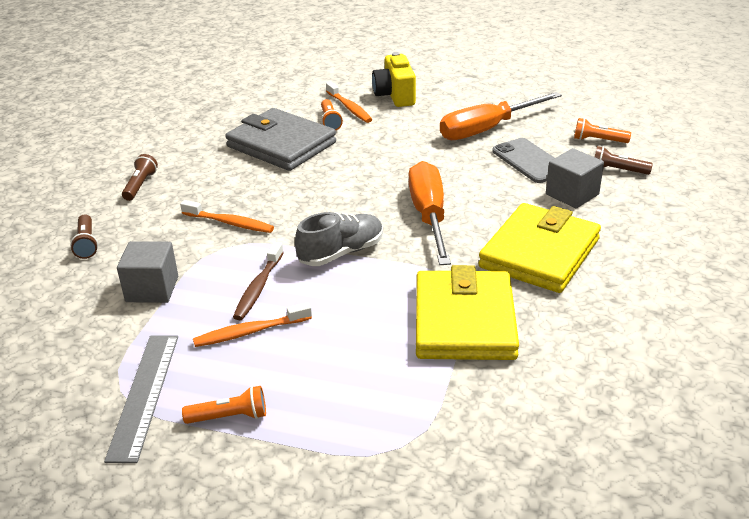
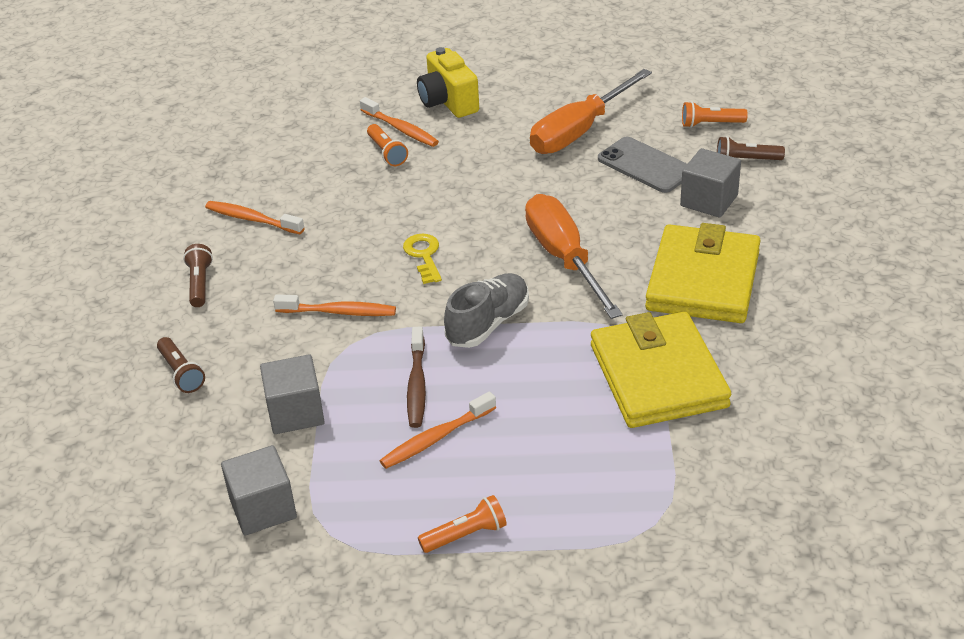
camera: 15 degrees left, 5 degrees up
(81, 357) = (263, 508): none -> grey cube
(144, 395) = (360, 533): grey ruler -> none
(205, 149) = (252, 219): none -> orange toothbrush
(281, 145) = (344, 196): grey wallet -> none
(318, 195) = (424, 256): none -> yellow key

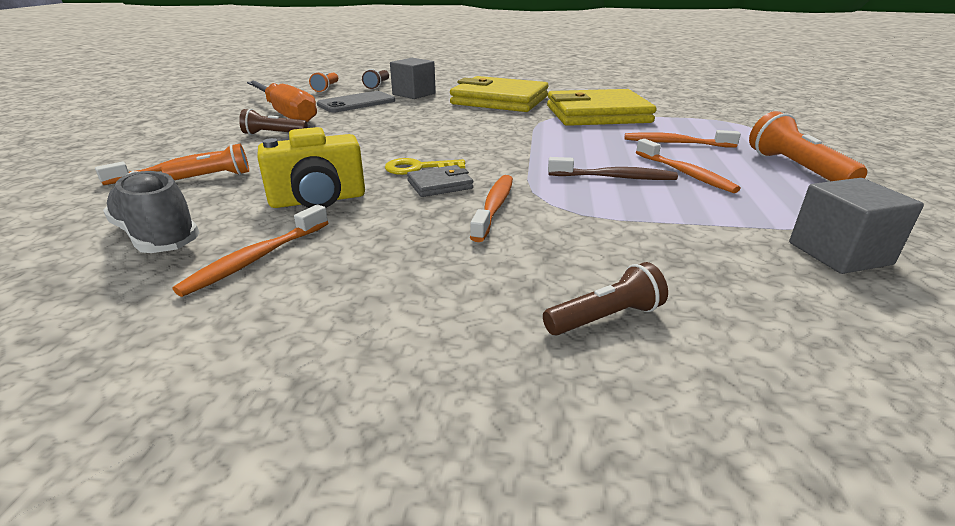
camera: 85 degrees left, 10 degrees down
(200, 284) = (387, 303): brown flashlight -> brown flashlight (273, 134)
(295, 412) = (669, 233): grey cube -> none
(384, 275) = (440, 185): none -> grey wallet
(448, 102) = (162, 149): yellow camera -> yellow camera (318, 200)
(465, 535) = (796, 169): orange flashlight -> orange flashlight, size x1.55
(488, 323) = (531, 151): grey shoe -> grey shoe (157, 237)
(542, 441) = (675, 143): none -> orange toothbrush
(564, 258) = (455, 126): orange screwdriver -> none

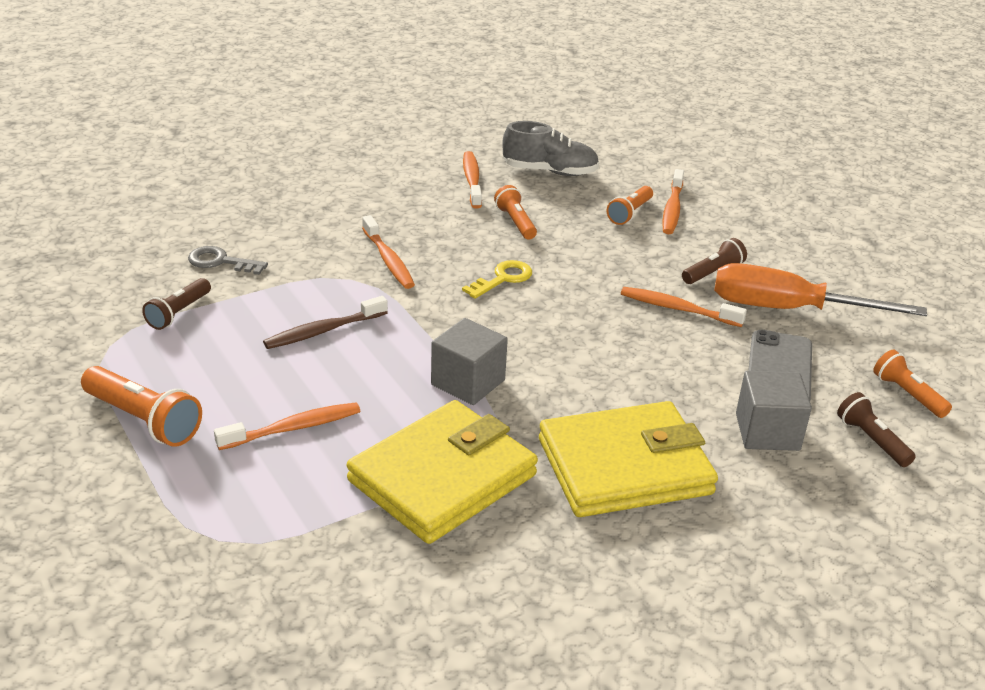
camera: 140 degrees right, 5 degrees up
(318, 200) = (516, 222): yellow camera -> orange flashlight
(440, 185) = (457, 267): grey wallet -> none
(605, 318) = (258, 213): brown flashlight -> brown flashlight (179, 313)
(685, 174) = (259, 363): orange toothbrush -> orange toothbrush (677, 308)
(695, 262) = (221, 262): none -> grey key
(839, 253) = (123, 302): grey cube -> grey cube (468, 382)

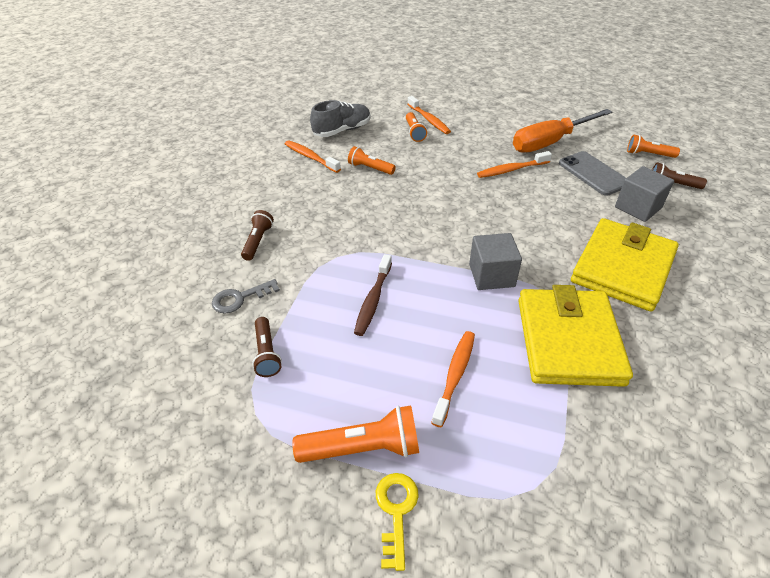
camera: 40 degrees left, 10 degrees up
(388, 260) = (340, 231): orange toothbrush -> none
(502, 279) = (414, 204): yellow key -> yellow key (396, 512)
(713, 272) = (495, 142): brown flashlight -> brown flashlight (258, 241)

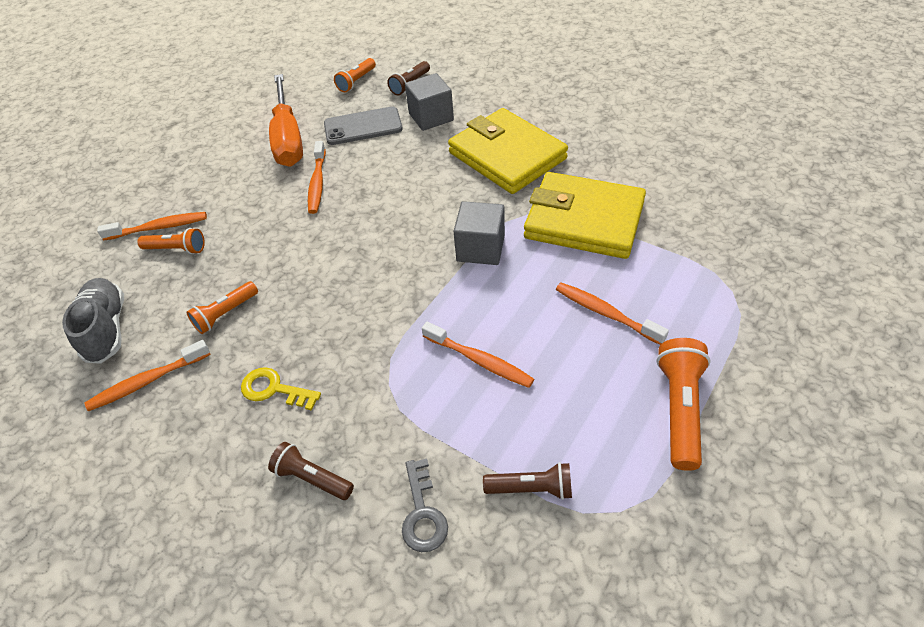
camera: 70 degrees left, 5 degrees up
(373, 300) = (480, 361): brown toothbrush -> orange toothbrush
(396, 512) = (750, 395): yellow key -> yellow key (274, 389)

